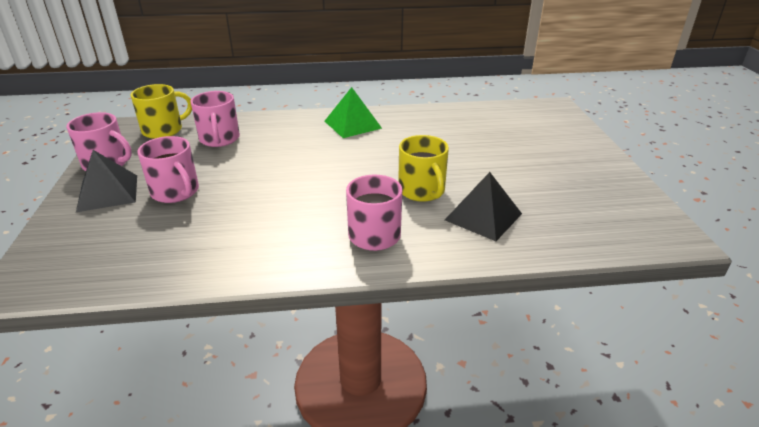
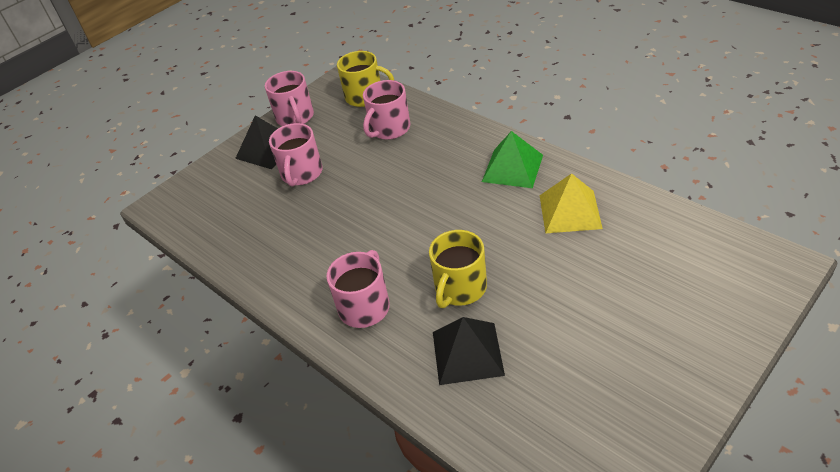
camera: 55 degrees right, 10 degrees up
(423, 129) = (570, 211): none -> yellow pyramid

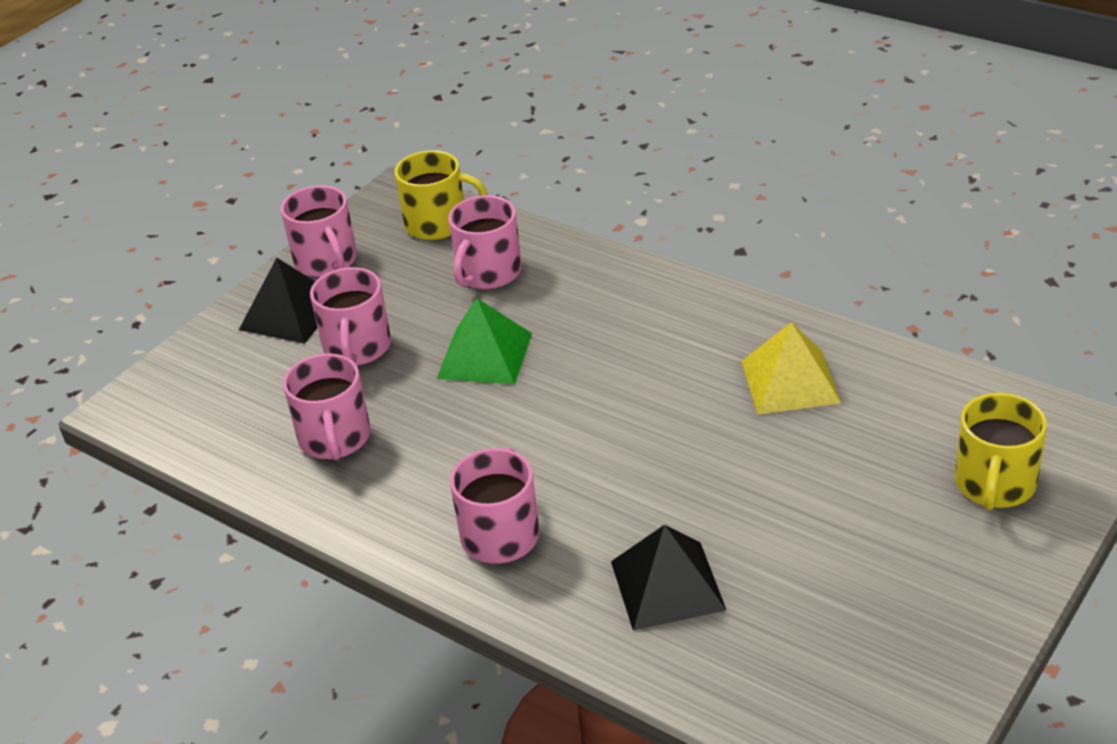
camera: 10 degrees left, 5 degrees down
(276, 232) = (335, 438): none -> pink mug
(460, 288) = (641, 499): yellow mug -> yellow mug (994, 484)
(512, 168) = (694, 323): green pyramid -> green pyramid (484, 355)

